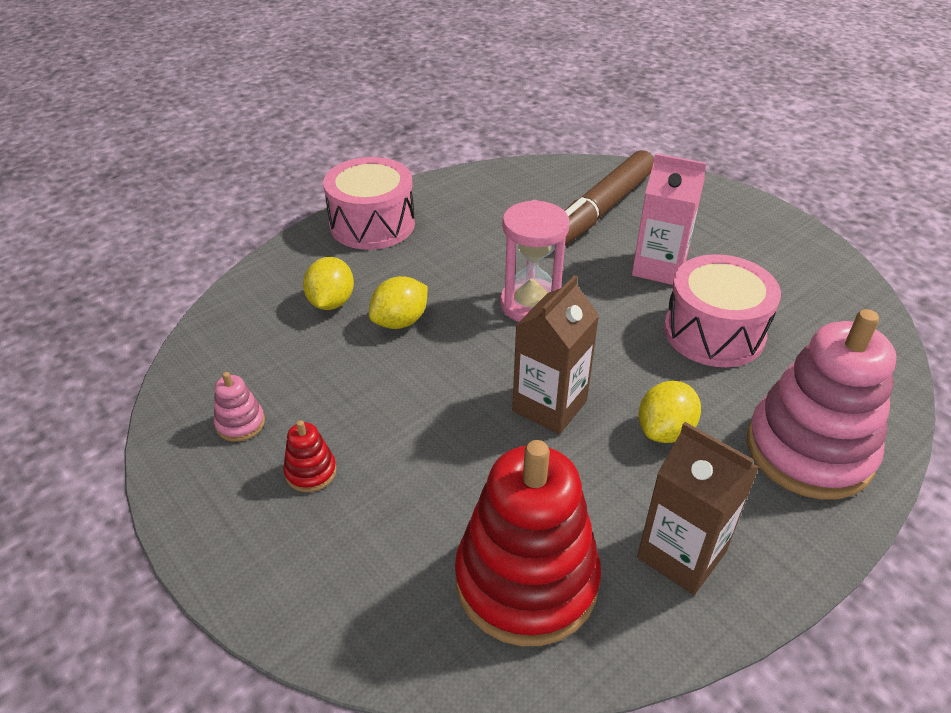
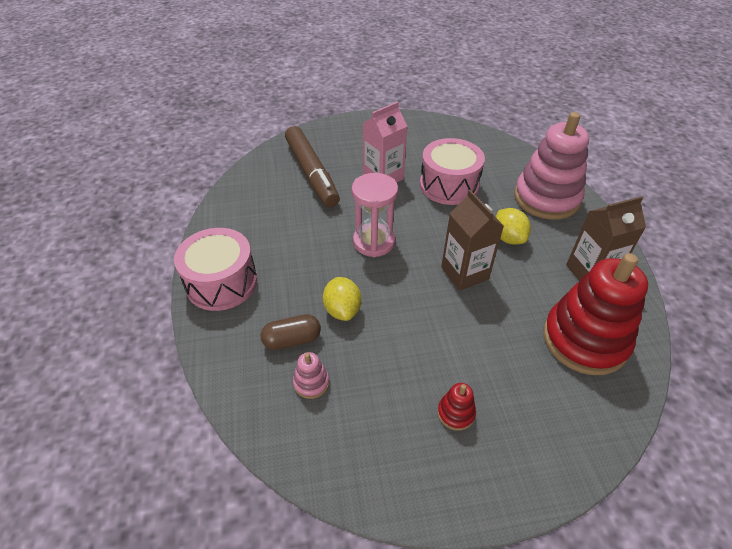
camera: 60 degrees left, 5 degrees up
(240, 423) = (385, 441): pink stacking toy -> pink stacking toy (311, 383)
(331, 302) = (292, 340): yellow lemon -> brown capsule

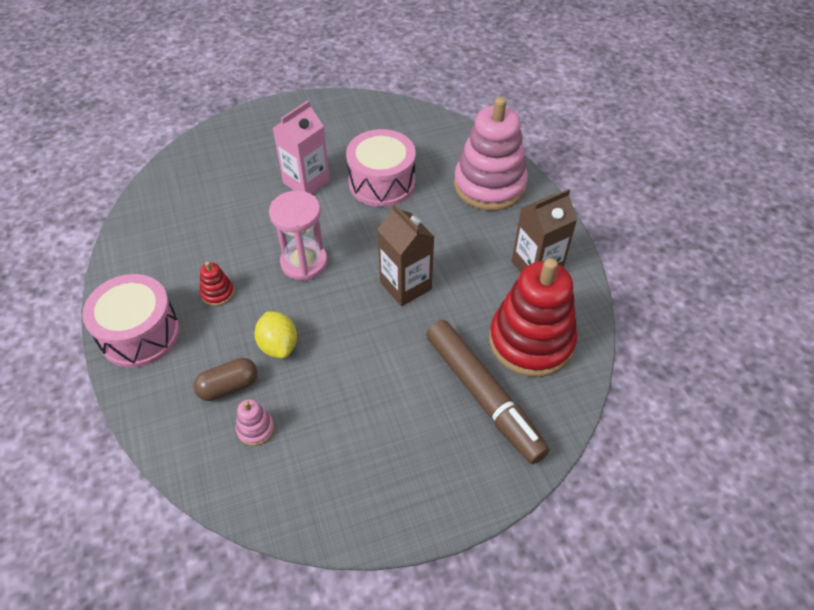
camera: 10 degrees left, 5 degrees up
(311, 173) = (222, 186): brown marker -> brown marker (483, 395)
(456, 413) = (406, 436): red stacking toy -> red stacking toy (217, 293)
(508, 238) = (450, 238): yellow lemon -> none

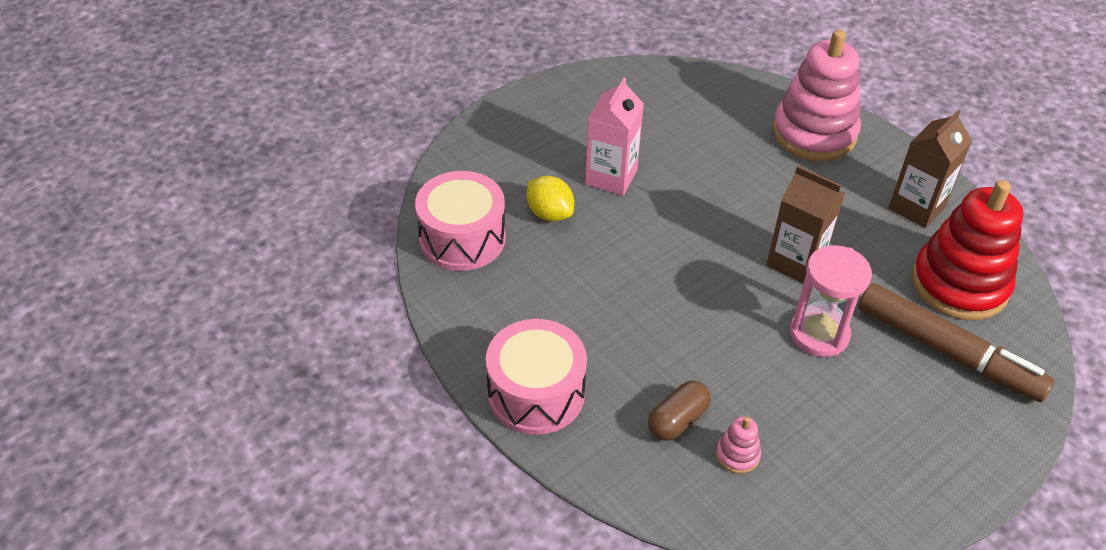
camera: 20 degrees left, 5 degrees down
(217, 293) = (594, 324): red stacking toy -> none
(278, 345) = (702, 362): yellow lemon -> yellow lemon (550, 213)
(304, 263) = (669, 266): pink hourglass -> pink hourglass (819, 334)
(382, 182) = (696, 158): pink drum -> pink drum (462, 238)

